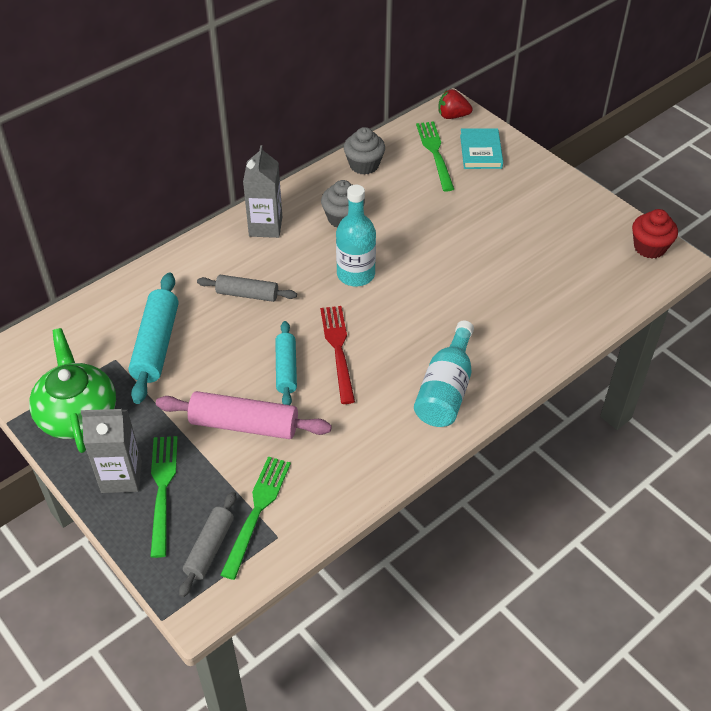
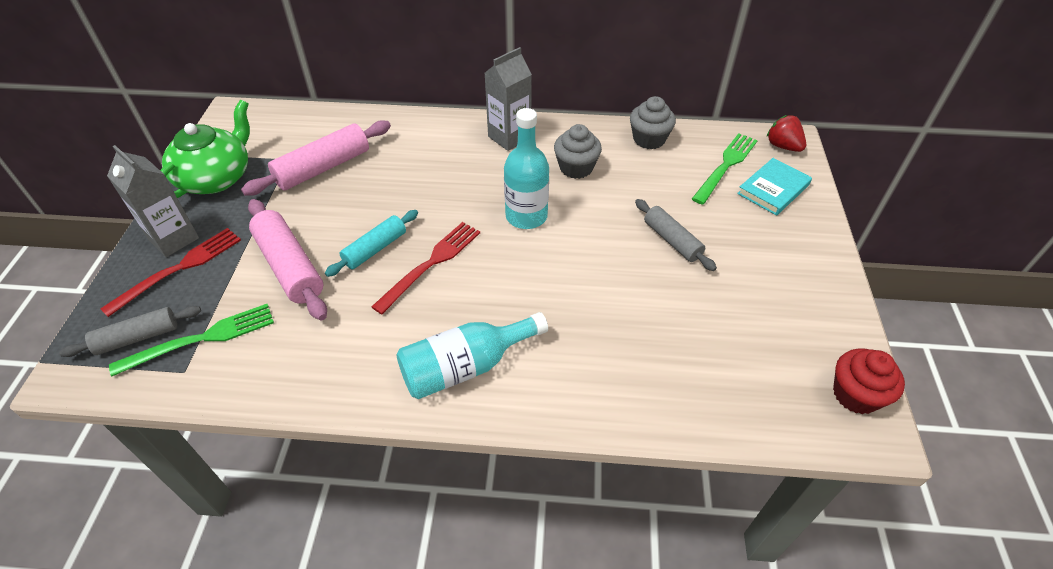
camera: 45 degrees right, 0 degrees up
(156, 345) = (323, 168): turquoise rolling pin -> pink rolling pin
(162, 489) = (180, 268): green fork -> red fork
(247, 294) = (428, 175): grey rolling pin -> grey rolling pin (672, 240)

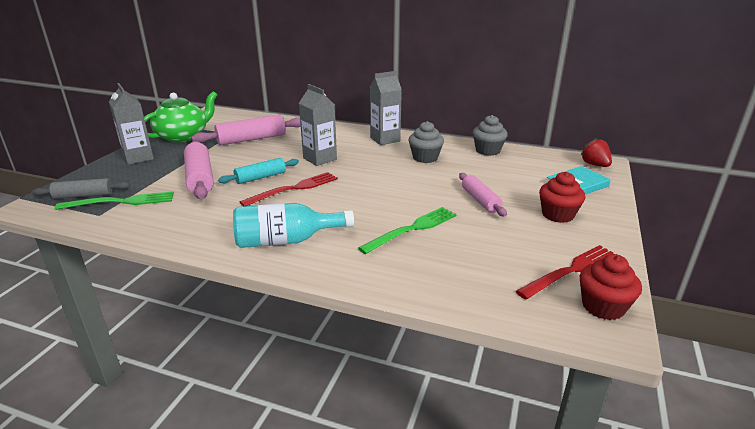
camera: 15 degrees right, 20 degrees down
(180, 268) = (132, 170): red fork -> red fork (572, 270)
(439, 195) = (320, 159): none -> grey carton
(526, 216) = (375, 175): turquoise bottle -> none
(672, 240) = (480, 200): grey rolling pin -> pink rolling pin
(726, 165) = (543, 169): green fork -> green fork (413, 229)
(767, 250) = (557, 215): none -> red cupcake

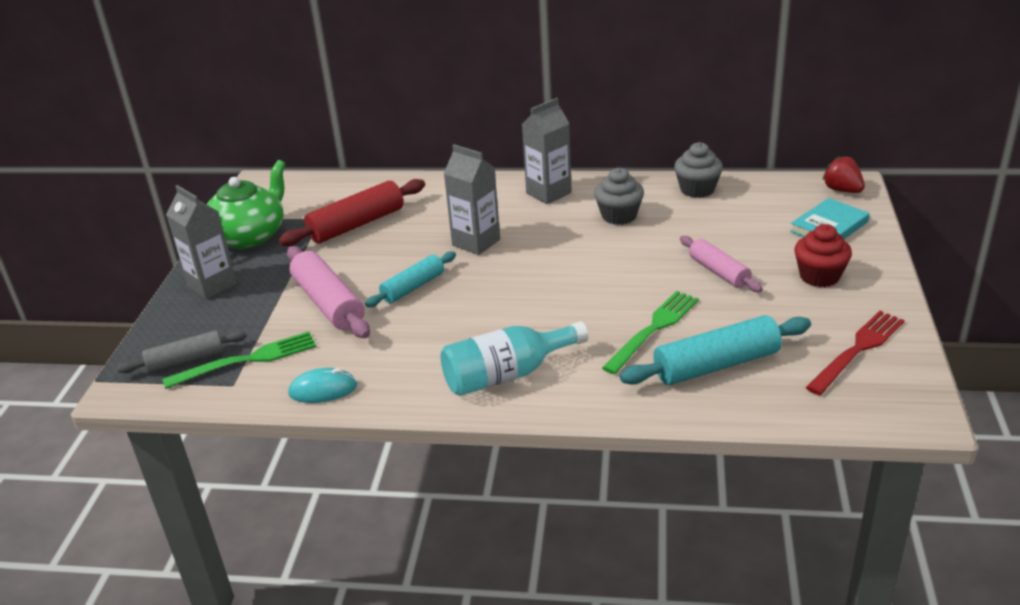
camera: 10 degrees left, 5 degrees up
(153, 228) = (323, 390): none -> turquoise mouse
(251, 139) = (356, 224): pink rolling pin -> red rolling pin
(294, 188) = (470, 297): red fork -> none
(449, 261) = (716, 365): none -> turquoise rolling pin
(603, 306) = (903, 387): red cupcake -> none

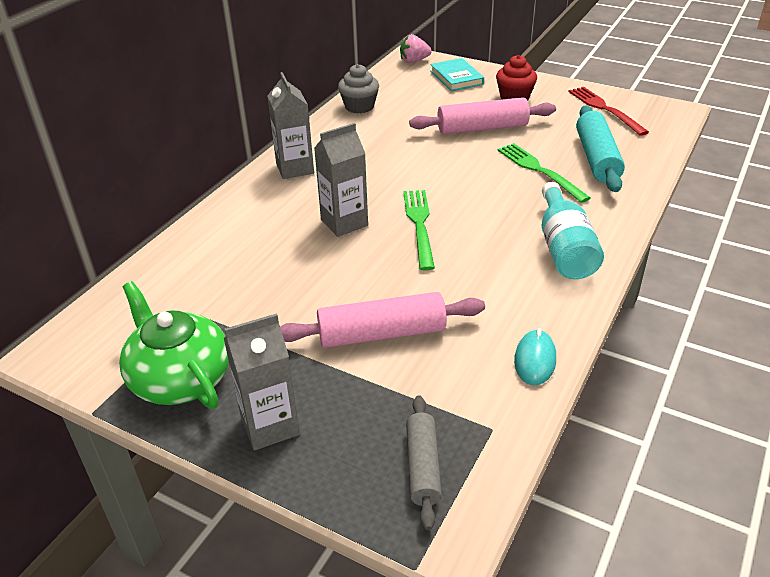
camera: 70 degrees left, 5 degrees up
(248, 360) = (451, 410): green fork -> green fork (419, 224)
(356, 224) = (238, 289): red rolling pin -> none
(413, 287) = (393, 273): turquoise rolling pin -> none
(619, 216) = (366, 146): grey cupcake -> none
(718, 272) = (482, 128): pink rolling pin -> pink rolling pin, size x1.57
(842, 190) = (414, 61): red strawberry -> pink strawberry

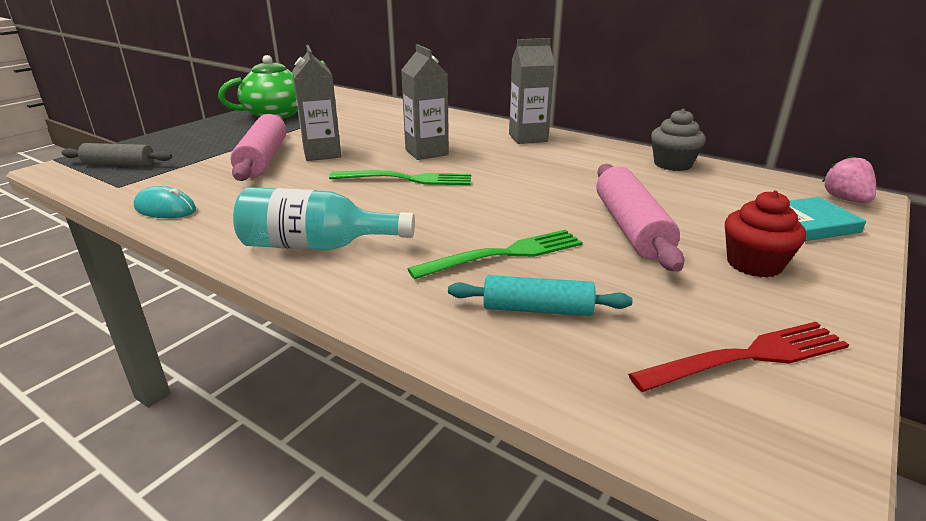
camera: 95 degrees right, 10 degrees down
(270, 426) = (211, 131): grey carton -> grey carton (322, 154)
(597, 158) = (537, 309): turquoise rolling pin -> turquoise rolling pin, size x0.64

